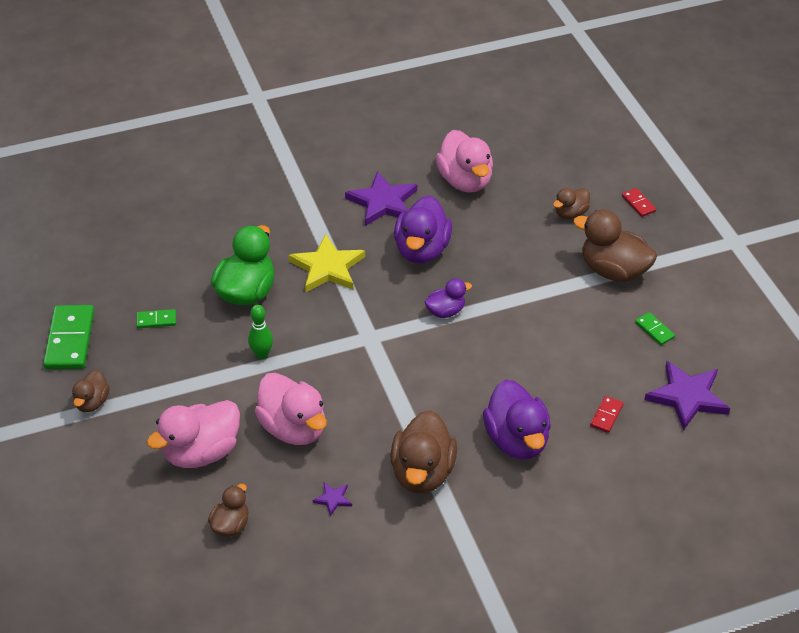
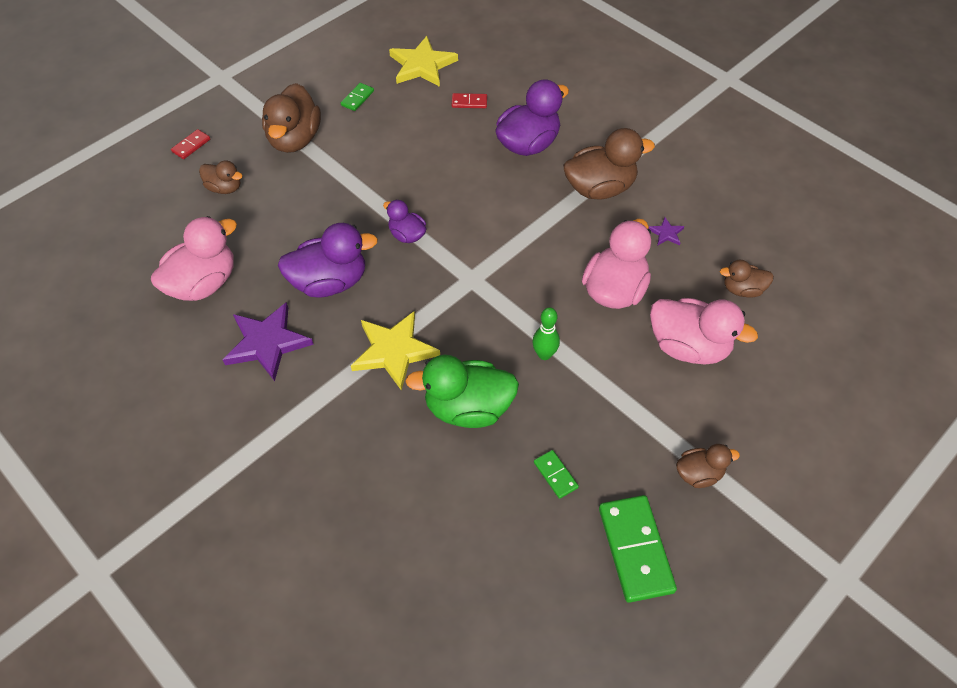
camera: 115 degrees left, 10 degrees up
(70, 340) = (635, 549): green domino -> green domino turned 75 degrees counterclockwise
(687, 397) = (422, 65): purple star -> yellow star

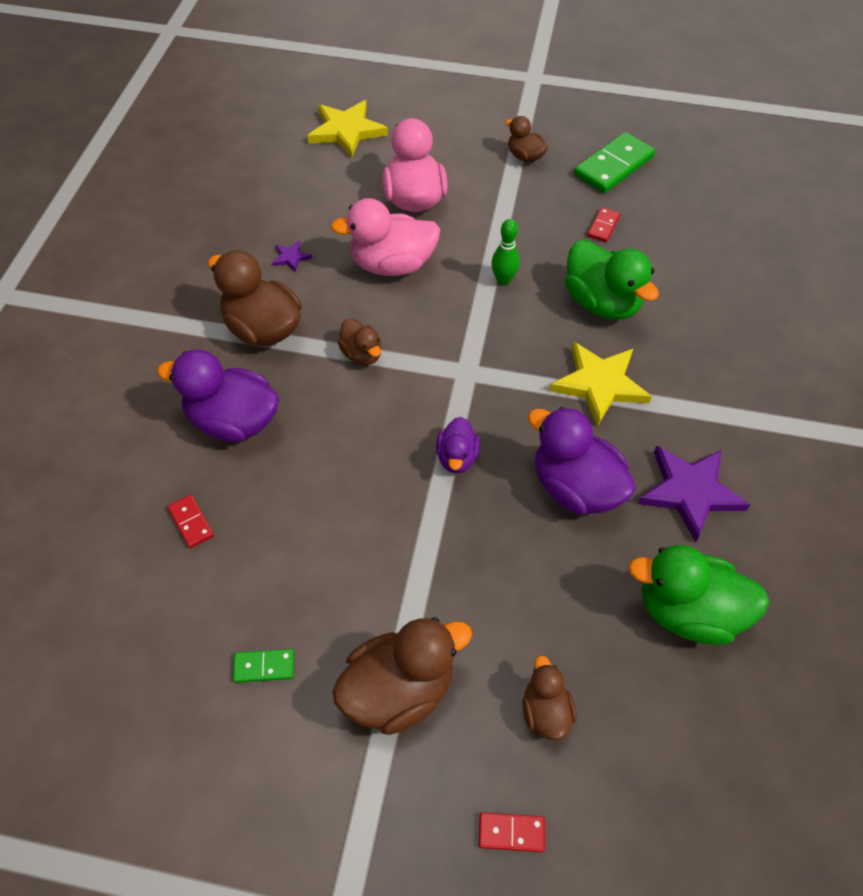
camera: 125 degrees left, 0 degrees up
(203, 284) = (687, 612): pink duck -> green duck
(422, 65) = (141, 627): yellow star -> yellow star (346, 131)
(555, 475) = (603, 226): green domino -> red domino
(742, 289) = (323, 189): brown duck -> brown duck (361, 354)

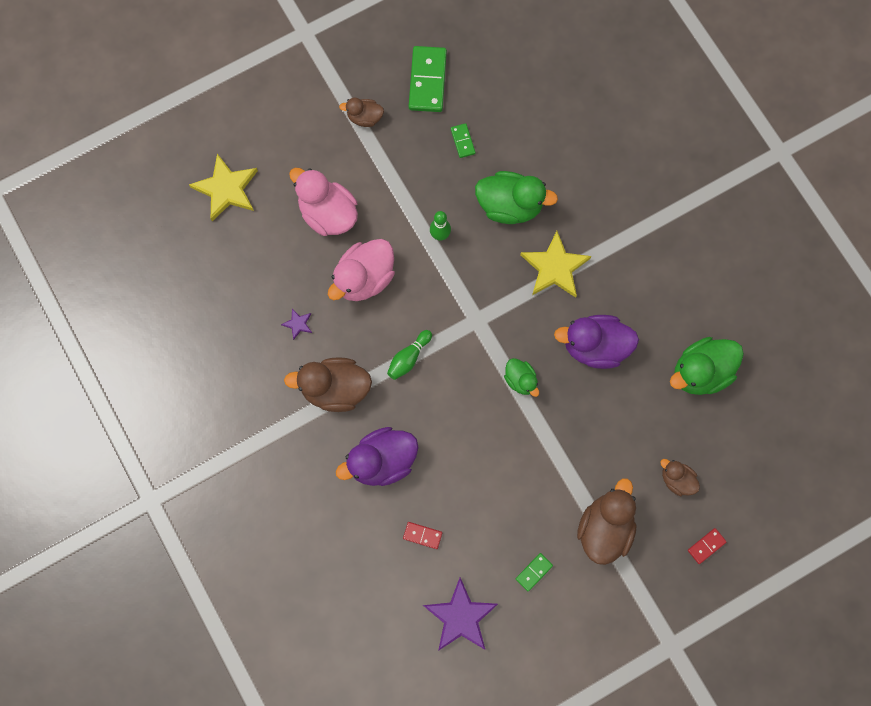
camera: 40 degrees left, 20 degrees up
(361, 354) = (408, 358): brown duck -> green bowling pin
(457, 458) = (520, 380): purple duck -> green duck
(603, 226) = (462, 141): red domino -> green domino
(690, 492) = (652, 300): purple star -> purple star (460, 617)

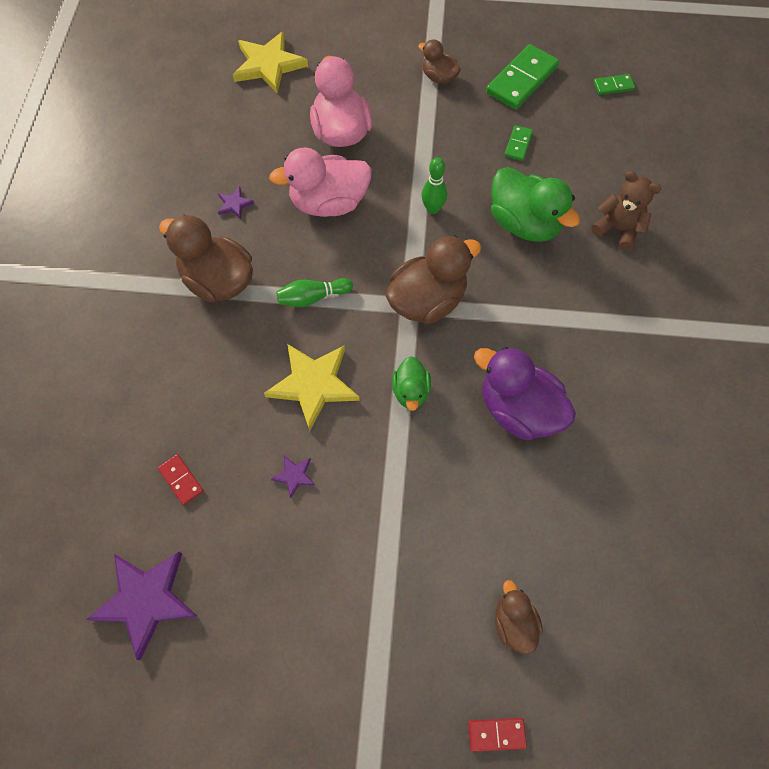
camera: 35 degrees right, 10 degrees down
(382, 461) = (204, 377): purple duck -> none
(489, 484) = (294, 475): none -> purple star
(534, 572) = (266, 609): green domino -> green domino (613, 86)
(554, 267) = (530, 305): yellow star -> yellow star (313, 384)
(575, 169) = (617, 229): none -> brown teddy bear
(604, 528) = (386, 618): brown duck -> brown duck (427, 301)
(700, 372) = (626, 517): green duck -> none

